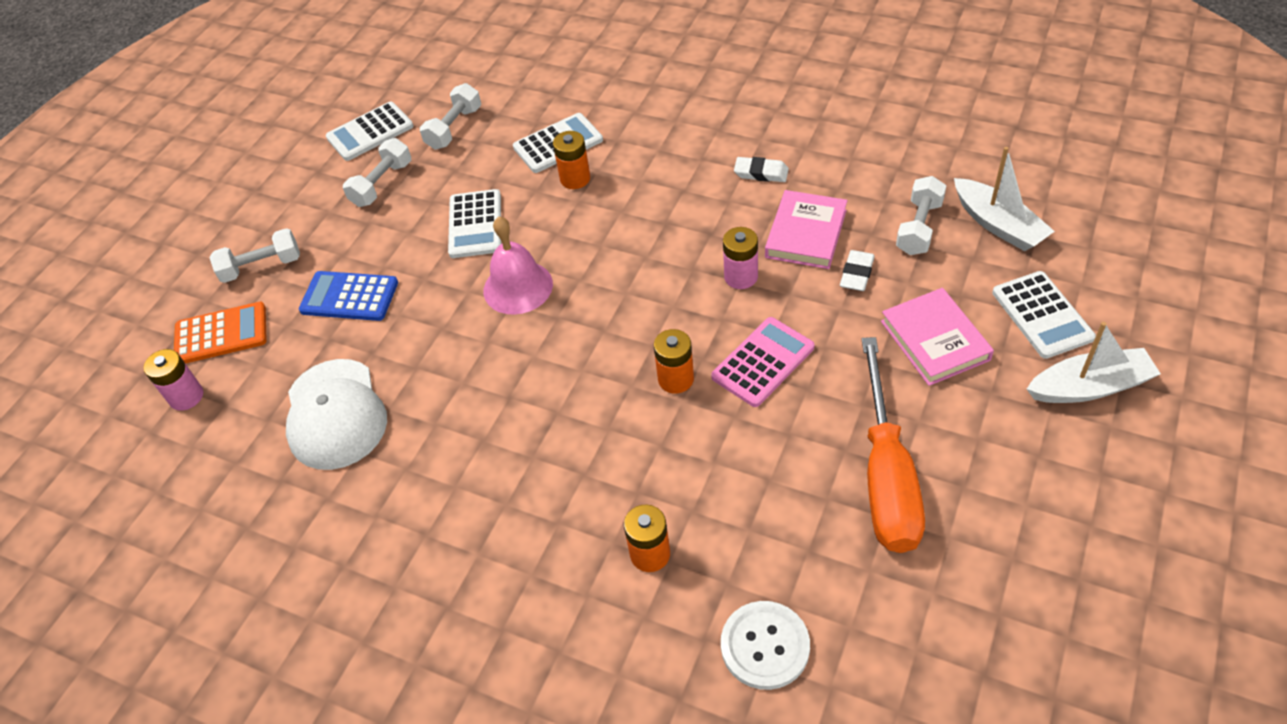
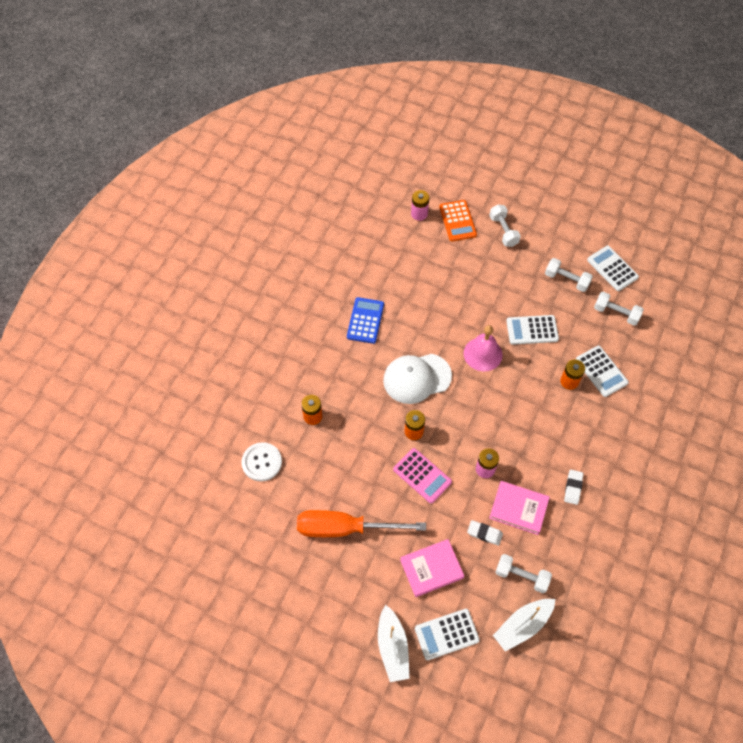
camera: 85 degrees right, 10 degrees up
(335, 414) = (403, 278): white cap -> white cap (417, 378)
(349, 297) = (480, 274): blue calculator -> blue calculator (365, 320)

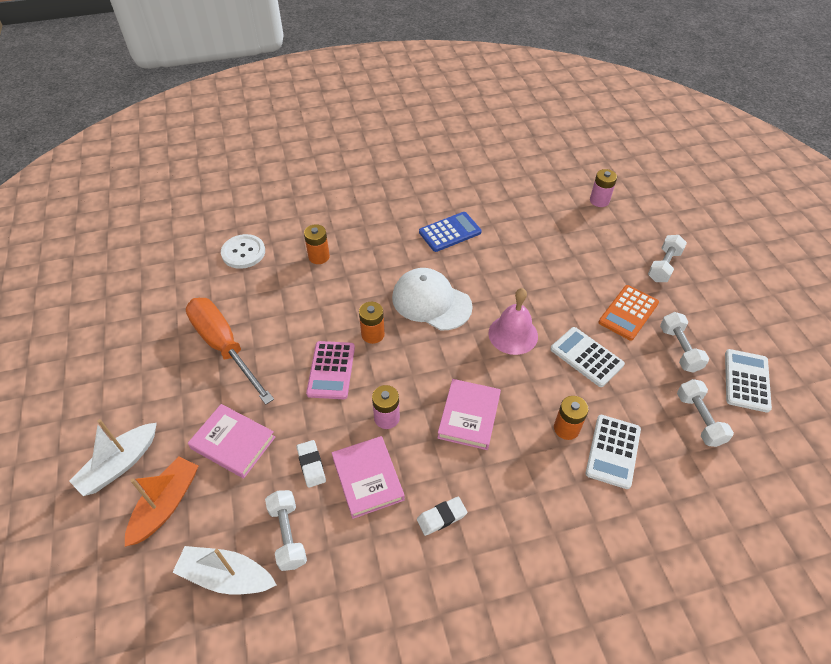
camera: 50 degrees right, 10 degrees down
(446, 634) = (166, 504): white calculator -> orange boat
(457, 221) = (628, 229): orange calculator -> orange calculator (628, 313)
(520, 424) = (469, 416): none -> pink book

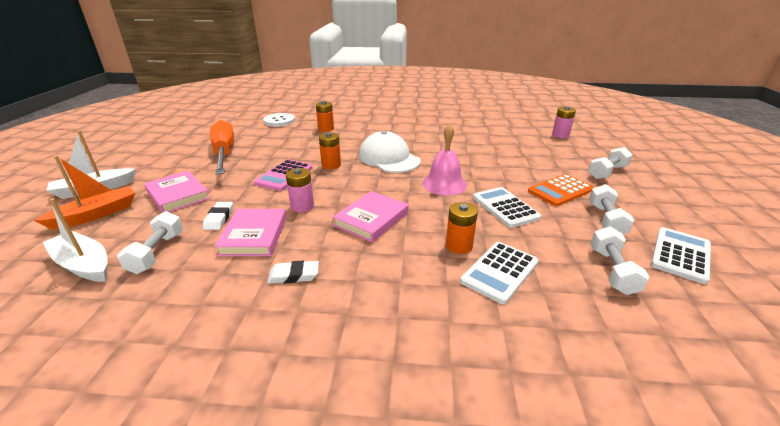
camera: 20 degrees right, 20 degrees down
(450, 232) = (428, 132): blue calculator -> none

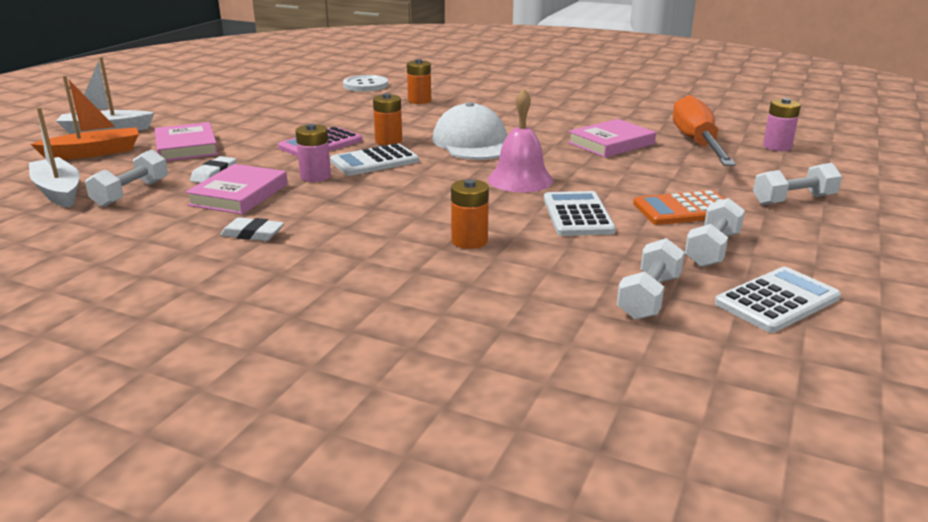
camera: 20 degrees right, 5 degrees down
(224, 153) = (268, 113): orange screwdriver -> orange screwdriver (697, 143)
(371, 219) = (386, 200): pink book -> pink book (611, 143)
(500, 272) = (494, 272): white calculator -> white calculator (374, 161)

